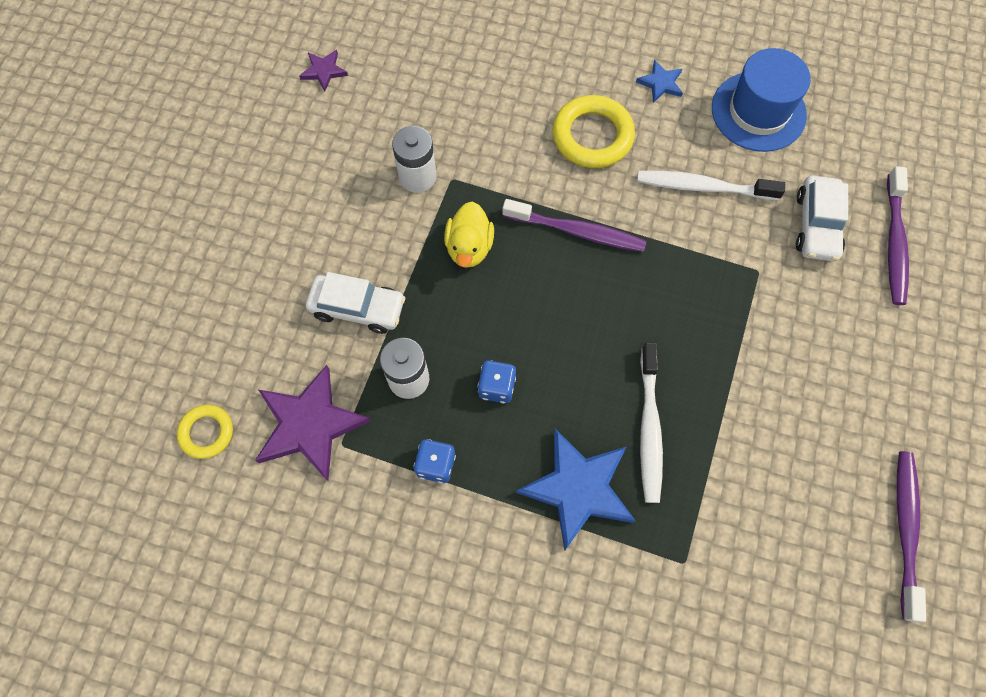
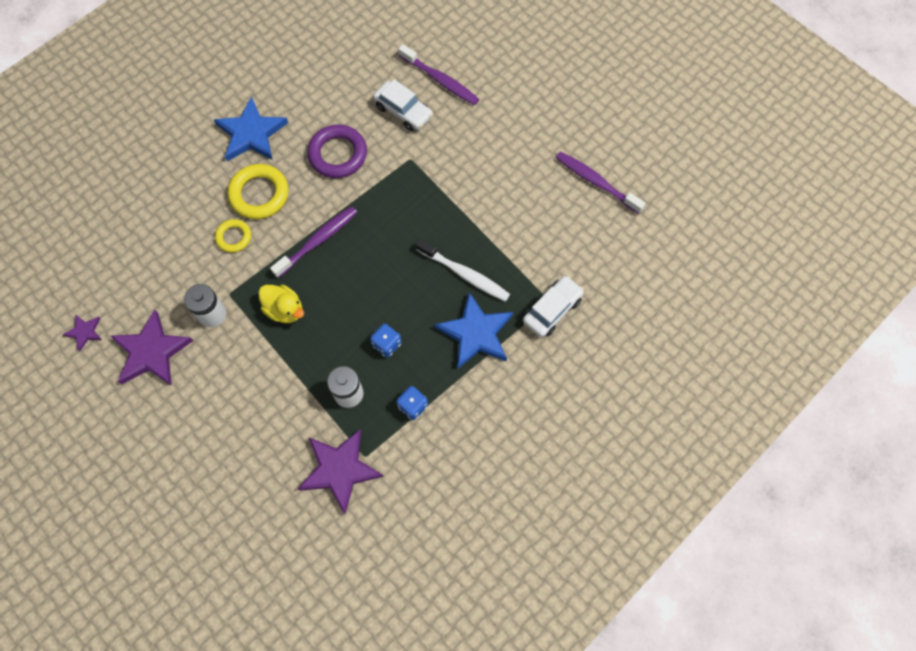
camera: 60 degrees left, 0 degrees up
(207, 432) = (303, 539): yellow ring -> yellow ring (234, 237)
(338, 145) = (151, 352): none -> purple star
(358, 308) = (280, 400): white car -> white car (552, 310)
(660, 83) = (251, 134): blue star -> blue star, size x2.06
(703, 187) = (338, 154): white toothbrush -> purple ring
(758, 111) = (310, 94): blue hat -> none

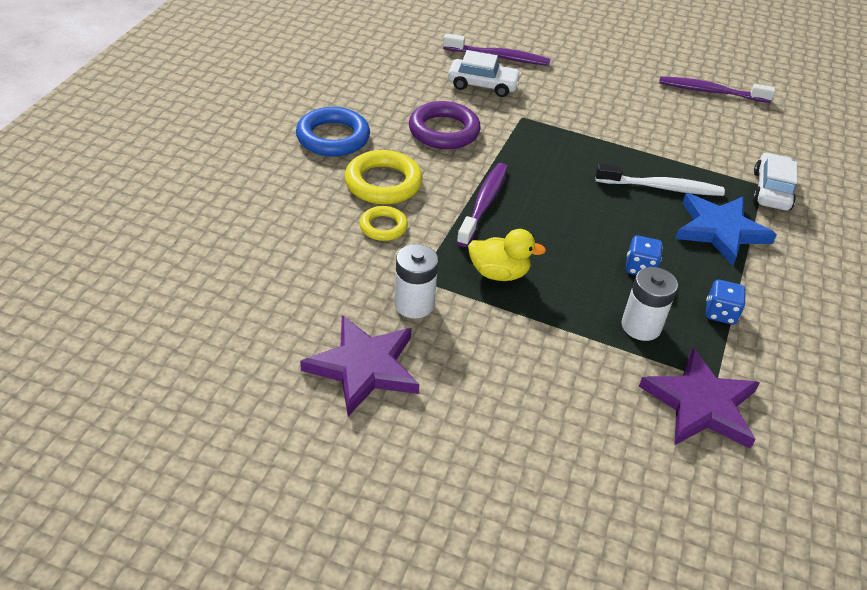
camera: 30 degrees left, 25 degrees down
(85, 332) = (253, 377): purple star -> none
(251, 134) = (333, 137): blue star -> blue ring

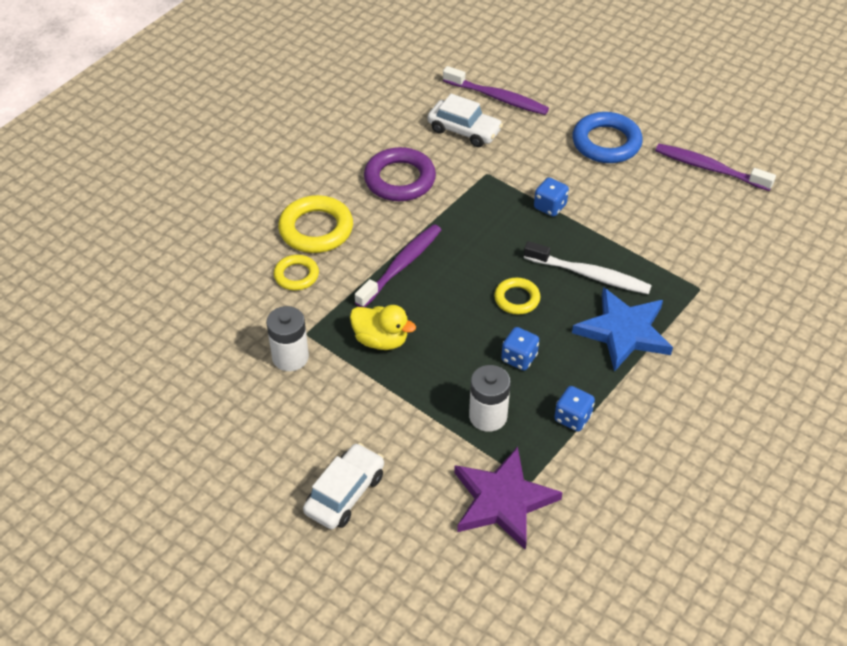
camera: 20 degrees right, 5 degrees up
(333, 137) = (290, 173): blue ring -> blue ring (606, 143)
(364, 367) = (222, 408): purple star -> none
(594, 137) = (550, 207): none -> blue dice
(608, 217) = (517, 299): none -> yellow ring
(771, 191) = (706, 296): white car -> white car (345, 493)

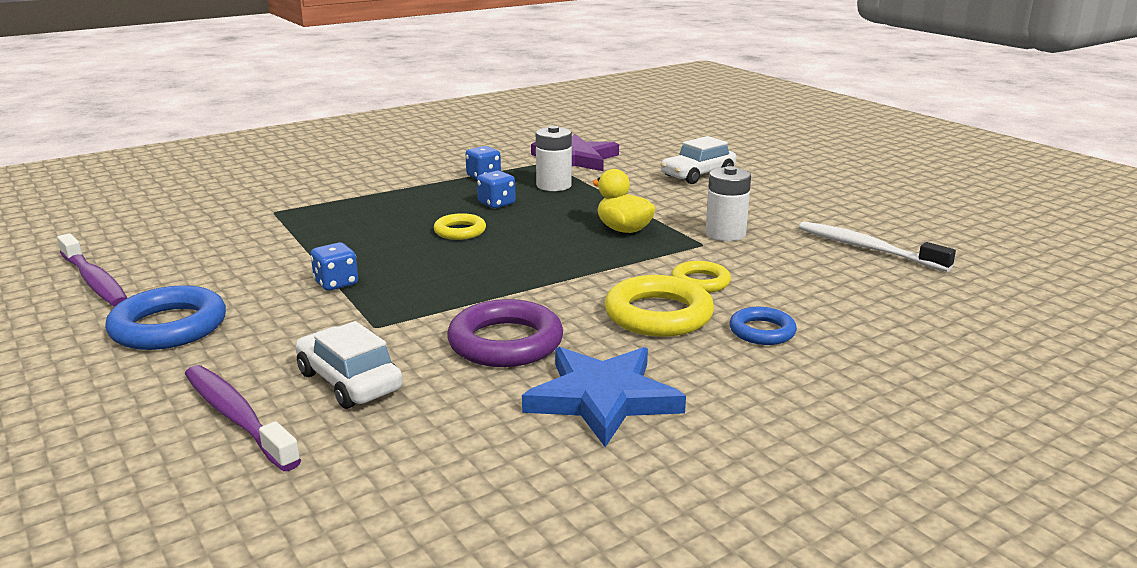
camera: 160 degrees left, 25 degrees down
(245, 229) = (762, 331): none -> blue ring
(401, 266) = (566, 269): purple toothbrush -> none
(589, 275) = (366, 233): white toothbrush -> white toothbrush (867, 248)
(624, 332) = (383, 202): blue star -> blue star (602, 398)

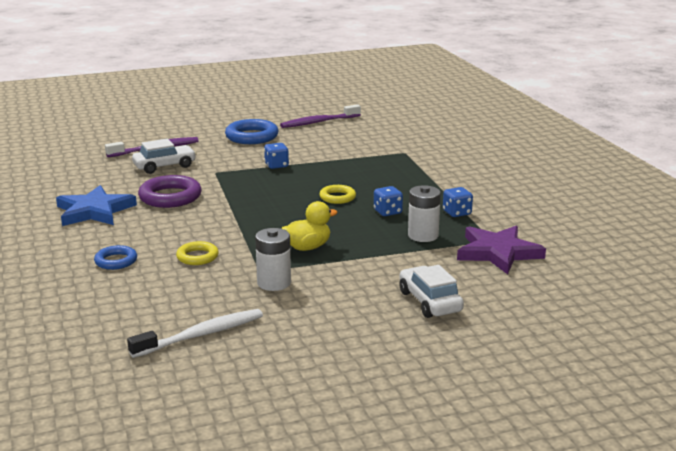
camera: 105 degrees right, 0 degrees up
(658, 315) = (165, 237): yellow ring -> none

